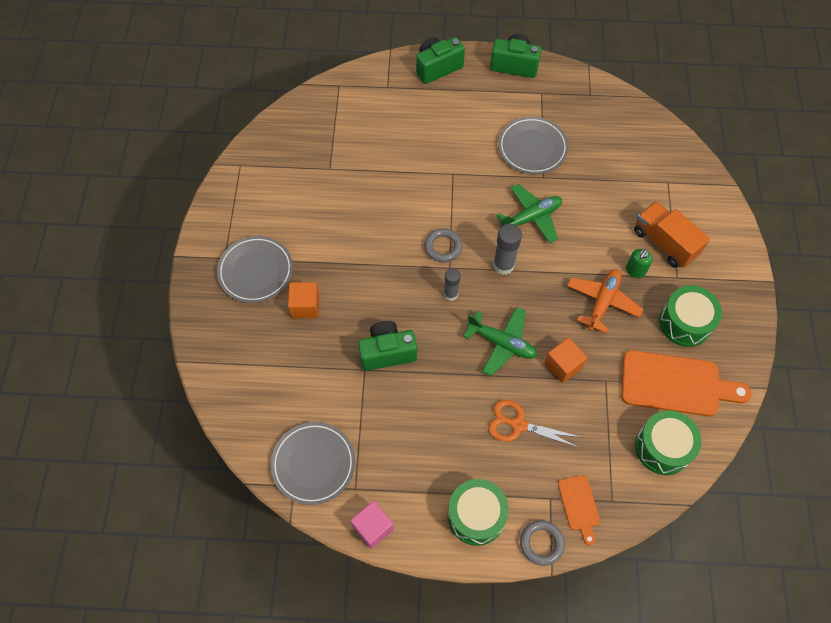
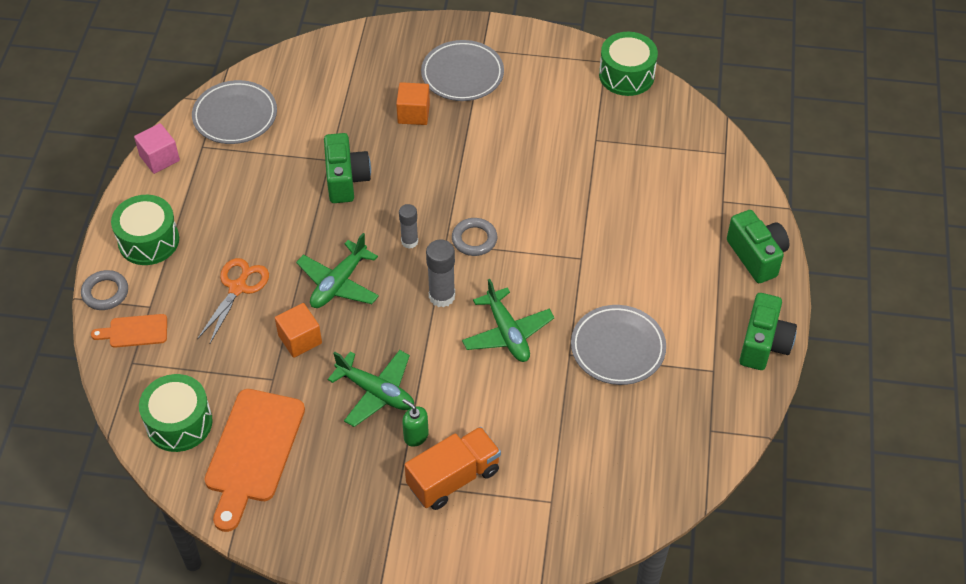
camera: 95 degrees right, 10 degrees down
(602, 302) = (376, 392): orange plane -> green plane
(685, 322) = (333, 479): green drum -> green drum (626, 75)

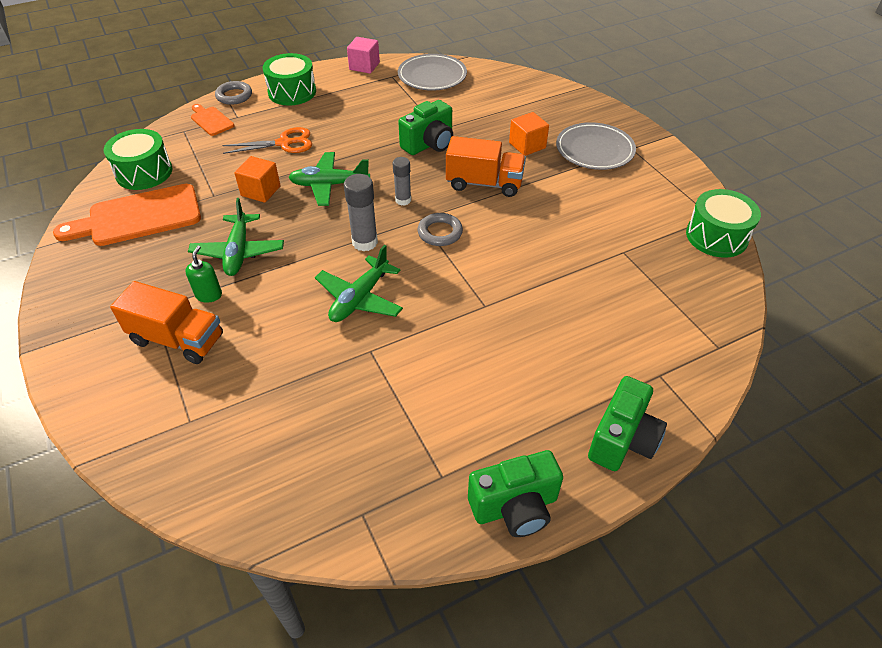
camera: 55 degrees right, 5 degrees down
(438, 174) = (484, 183): none -> orange truck
(617, 348) = (406, 382): grey plate -> none

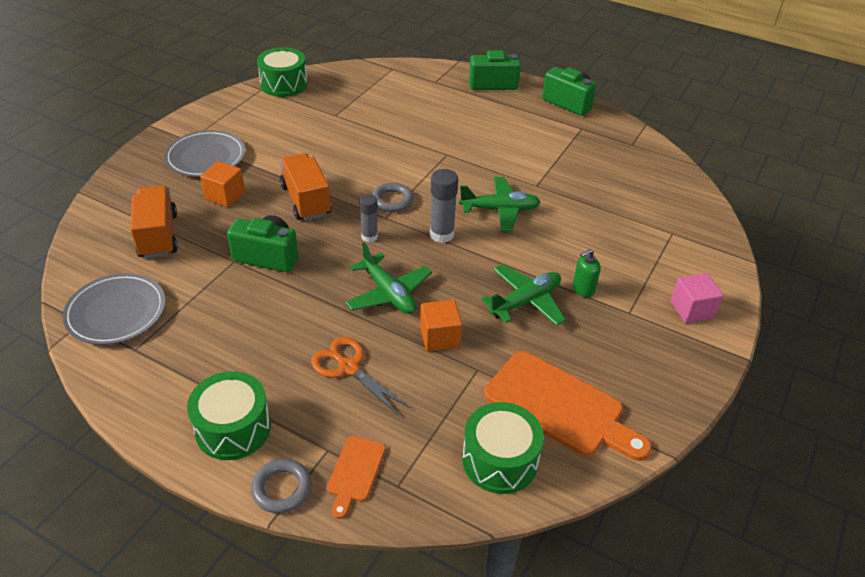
camera: 125 degrees left, 5 degrees down
(177, 339) = (634, 279): orange truck -> orange truck (158, 236)
(364, 66) = (120, 390): pink cube -> pink cube (691, 309)

